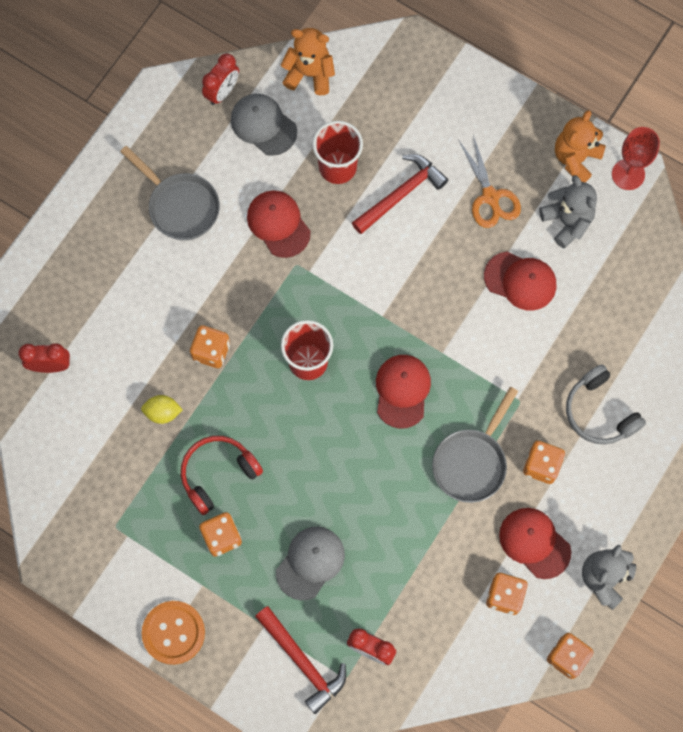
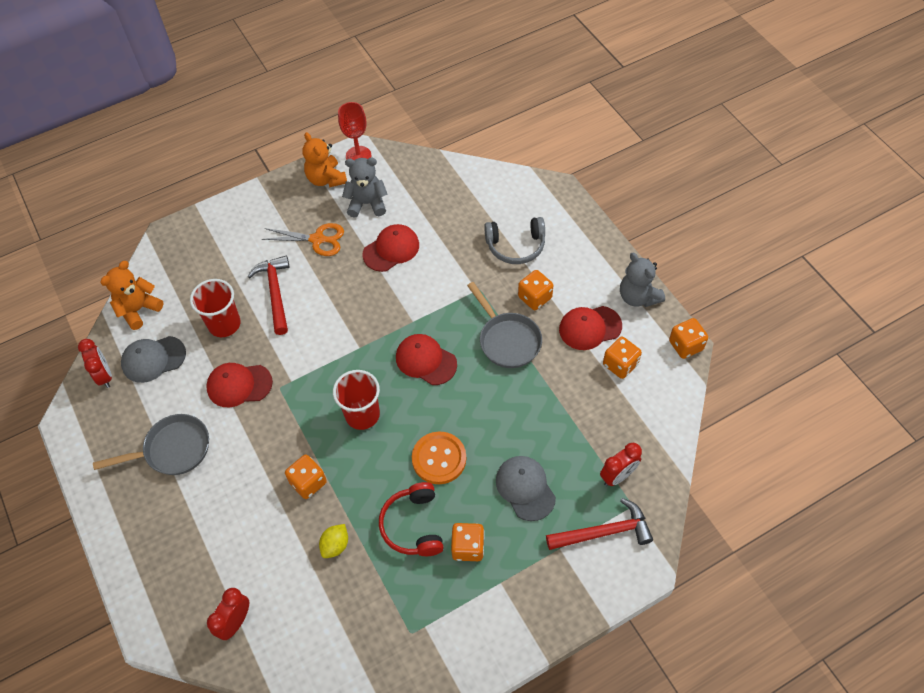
camera: 60 degrees left, 15 degrees down
(173, 632) = (529, 626): orange button -> orange button (439, 458)

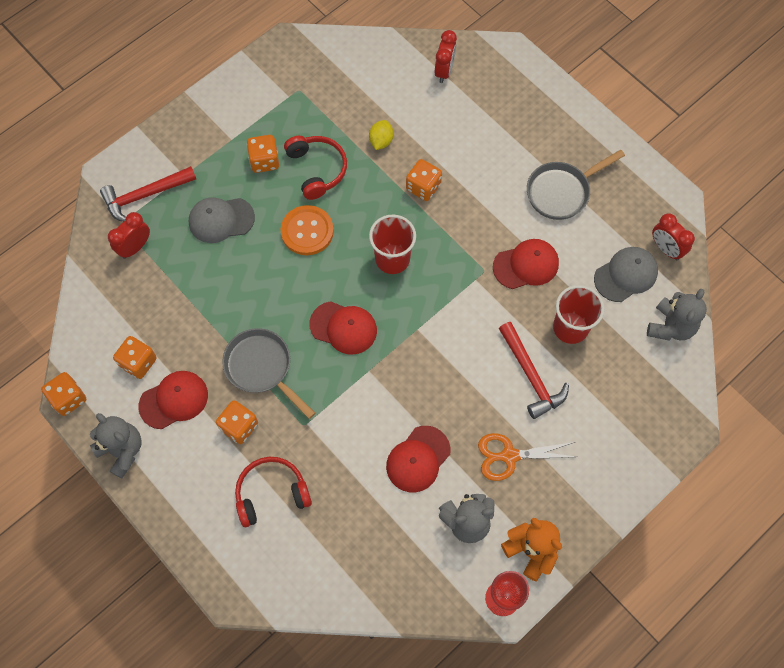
camera: 165 degrees right, 10 degrees up
(138, 310) = (670, 326): orange teddy bear -> grey teddy bear
(516, 246) = (271, 493): grey headphones -> red headphones
(525, 488) = (221, 220): grey cap -> grey cap turned 120 degrees clockwise

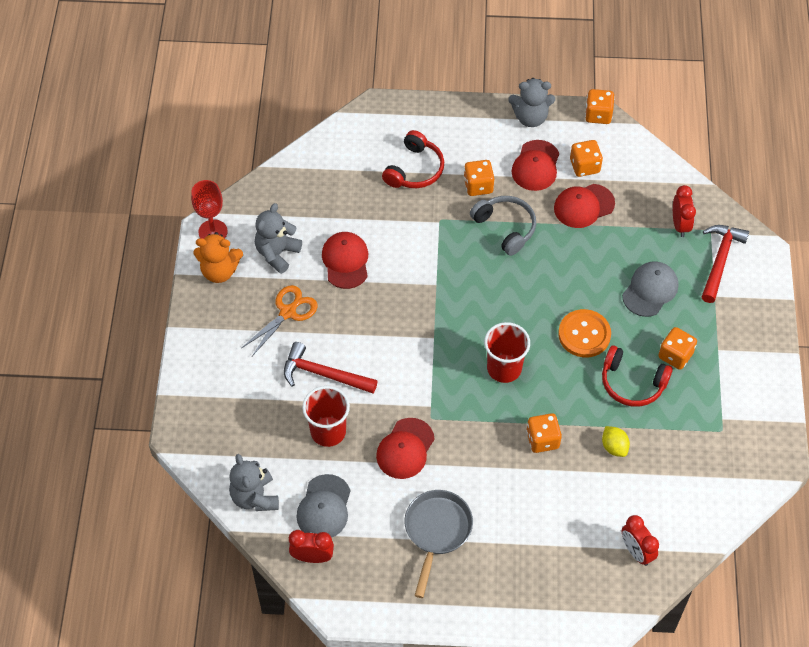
camera: 135 degrees right, 10 degrees down
(262, 368) = (505, 227): grey pan -> grey headphones
(343, 328) = (483, 295): red cap -> red cap (583, 206)

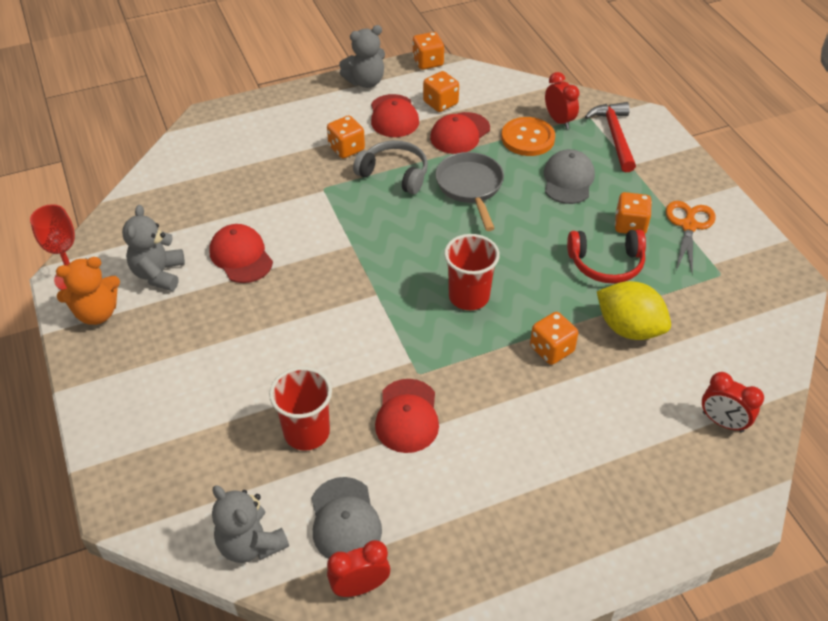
camera: 25 degrees left, 10 degrees down
(288, 312) = (198, 326): orange scissors -> orange scissors (688, 226)
(324, 374) = (271, 374): red hammer -> none
(415, 169) = (274, 155): red headphones -> none
(437, 531) = (494, 492): grey pan -> grey pan (470, 187)
(584, 334) = (530, 238): orange button -> orange button (527, 138)
(614, 447) = (629, 328): yellow lemon -> yellow lemon, size x1.83

